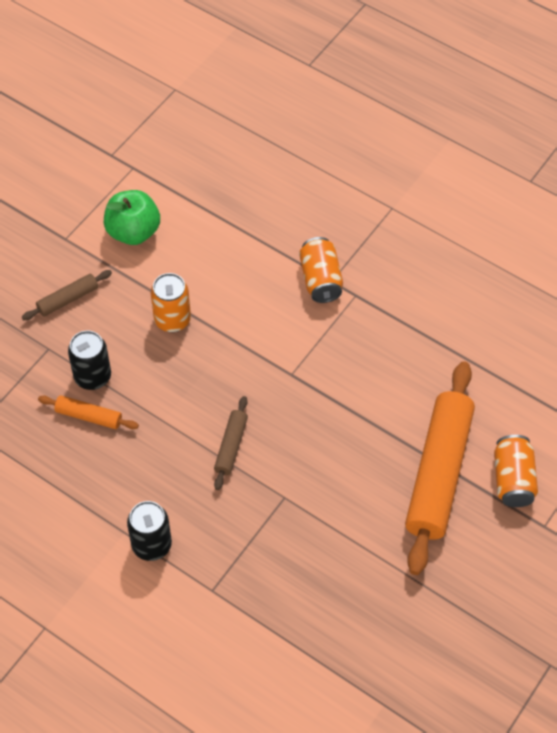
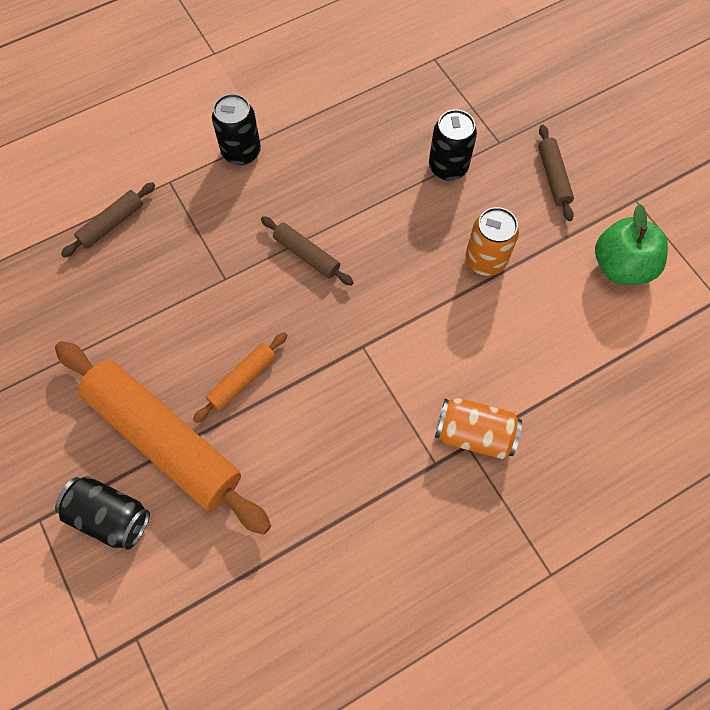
camera: 115 degrees right, 10 degrees up
(89, 416) = (404, 149): orange rolling pin -> orange rolling pin (242, 380)
(278, 615) = (112, 224): none -> brown rolling pin
(513, 480) = (110, 516): orange can -> black can

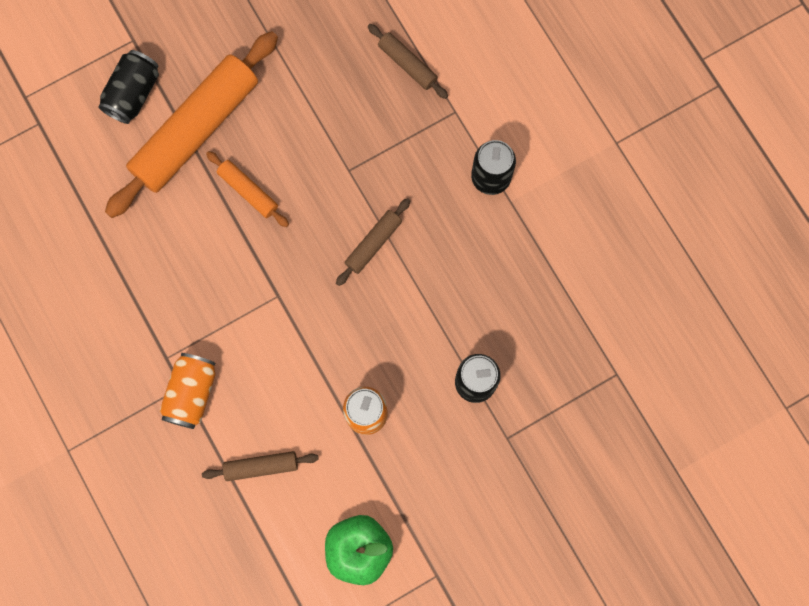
camera: 90 degrees right, 10 degrees up
(553, 177) = (464, 491): brown rolling pin -> brown rolling pin (261, 466)

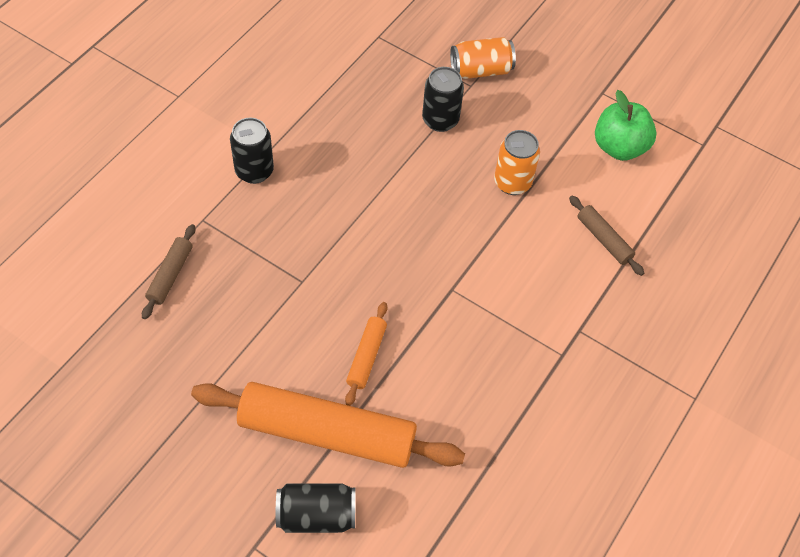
camera: 120 degrees left, 20 degrees down
(191, 393) = (579, 319): orange can -> orange can (480, 70)
(373, 244) = (362, 234): brown rolling pin -> none

